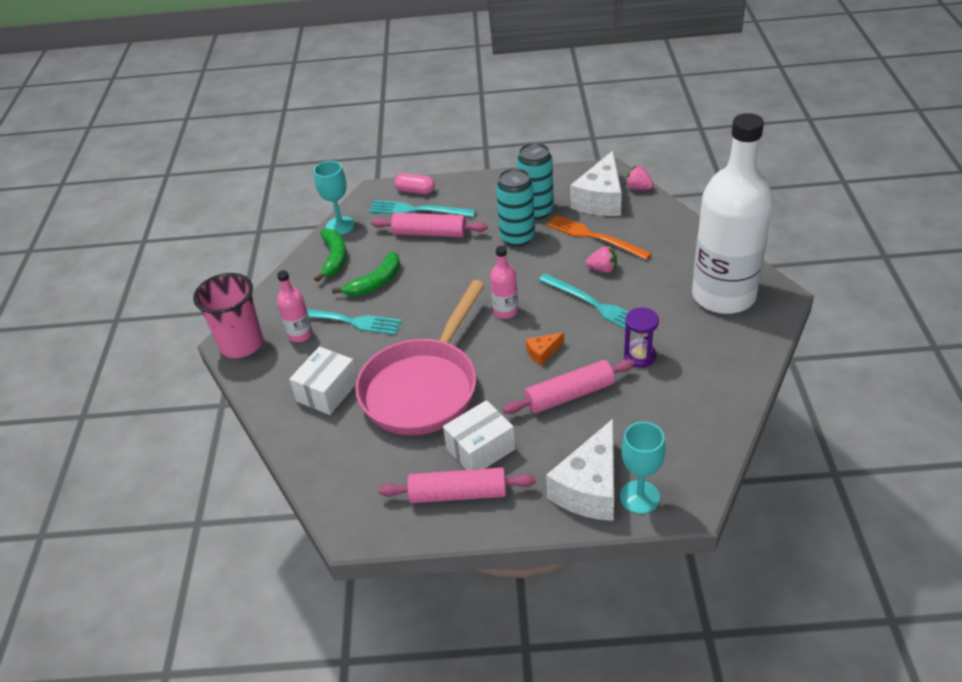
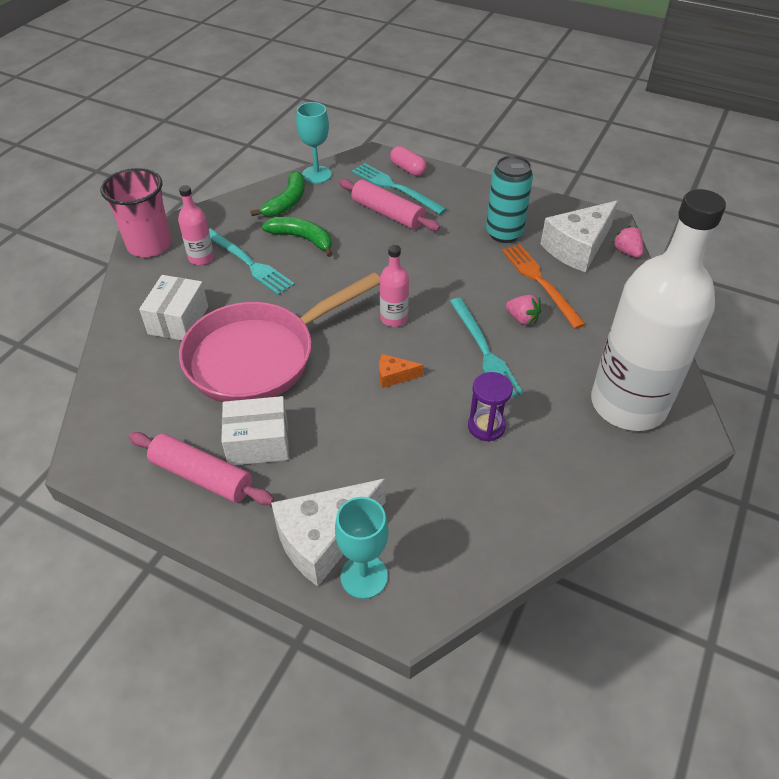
camera: 25 degrees right, 5 degrees up
(327, 391) = (178, 320): white box -> white box turned 45 degrees counterclockwise
(375, 282) = (302, 239): green banana -> green banana turned 135 degrees counterclockwise
(517, 238) = (464, 251): turquoise can -> none
(569, 395) = (384, 431): pink rolling pin -> none

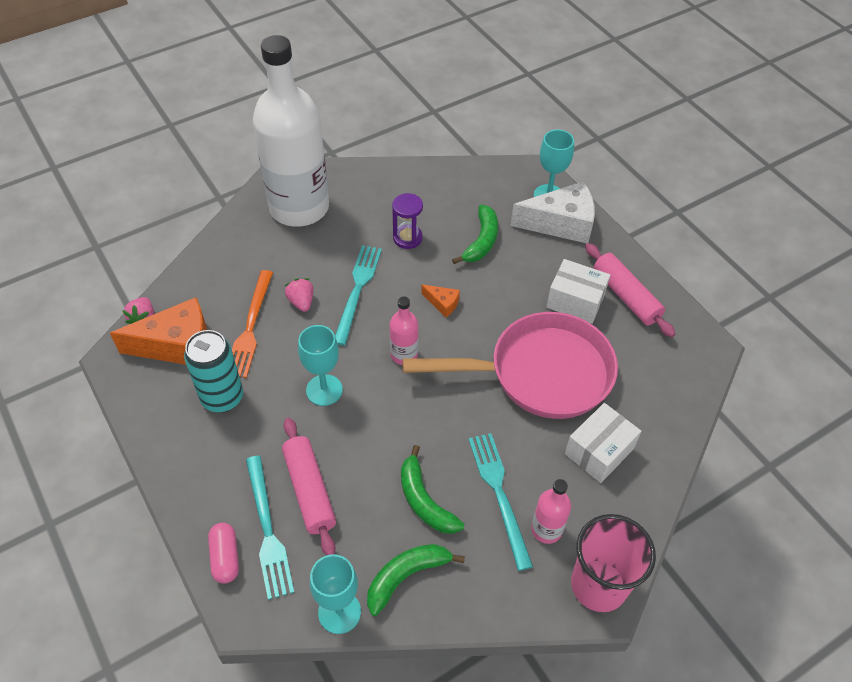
camera: 150 degrees left, 5 degrees up
(404, 464) = (481, 241): none -> green banana
(435, 268) = (324, 390): none -> turquoise goblet
(578, 248) = (177, 345): white cheese -> orange cheese

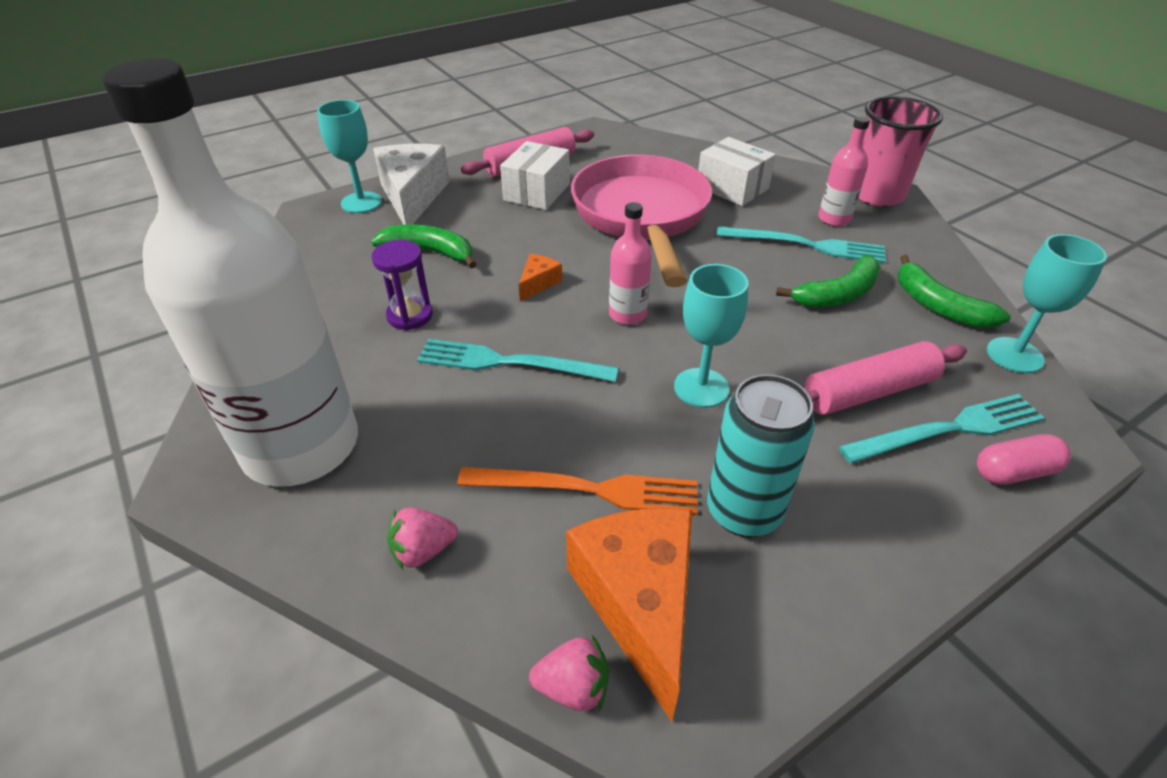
camera: 90 degrees left, 10 degrees down
(301, 302) = (531, 426): pink strawberry -> pink strawberry (423, 550)
(499, 494) = (806, 245): turquoise fork -> turquoise fork turned 150 degrees counterclockwise

